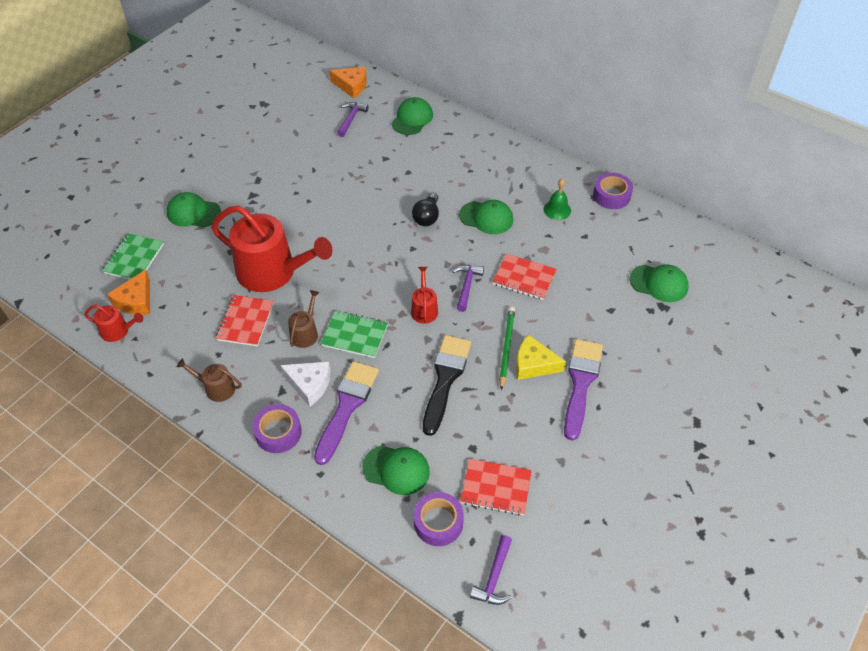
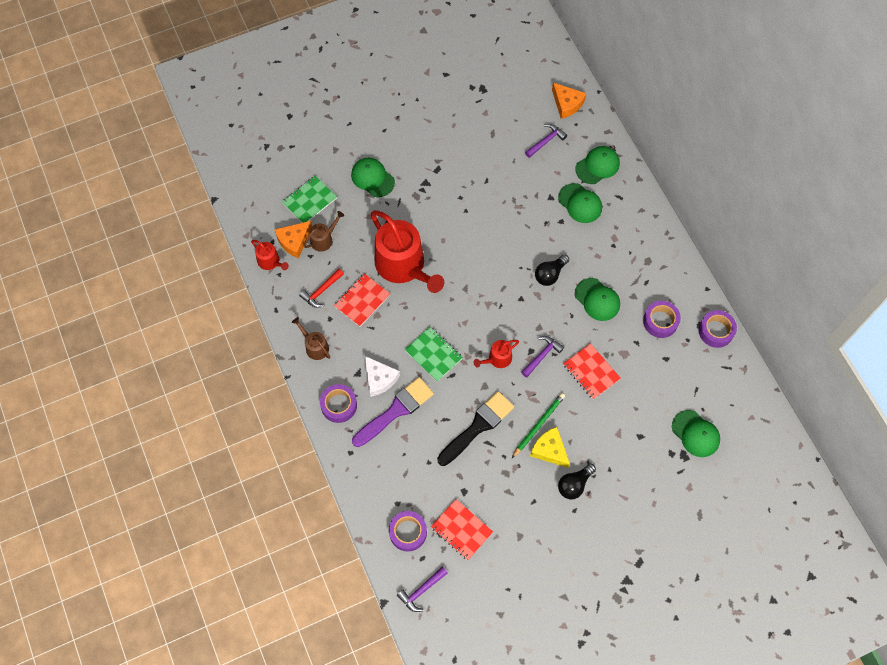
camera: 30 degrees right, 15 degrees up
(194, 333) = (321, 291): none -> red hammer
(305, 333) = (399, 333): brown watering can -> brown watering can (324, 239)
(396, 469) = (402, 478): green cap -> green cap (580, 203)
(424, 309) = (497, 359): red watering can -> red watering can turned 150 degrees counterclockwise
(557, 210) = (660, 321): green bell -> purple tape
(581, 383) = (574, 484): purple brush -> black light bulb

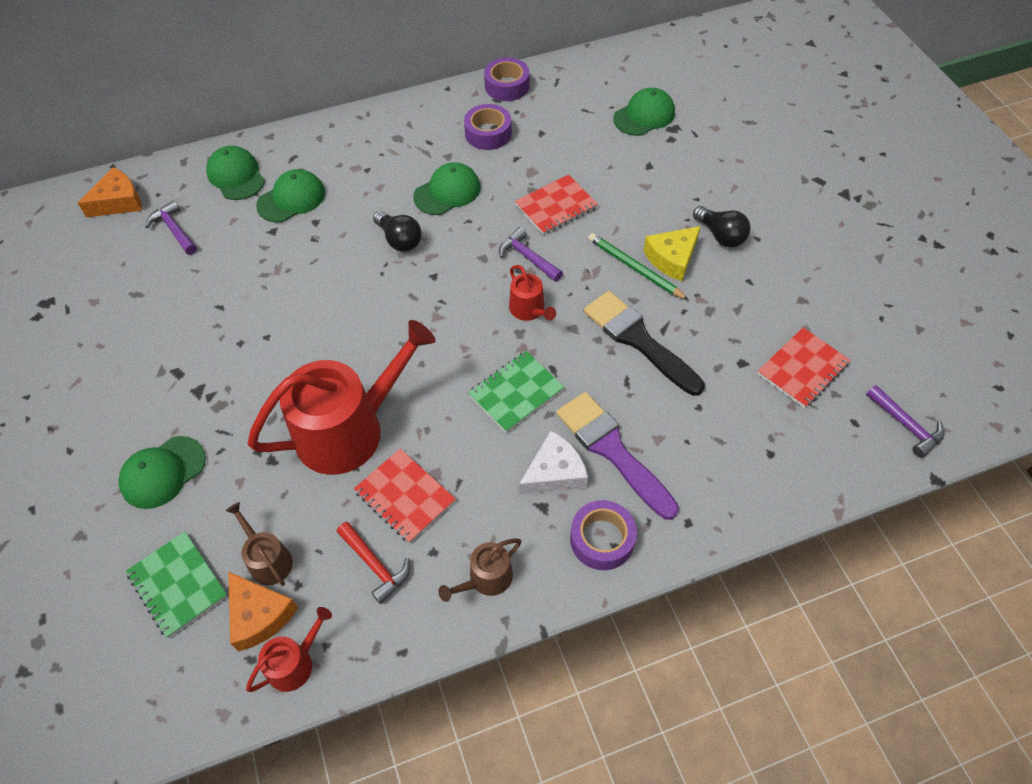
camera: 85 degrees left, 10 degrees down
(408, 532) = (816, 440): purple tape -> none

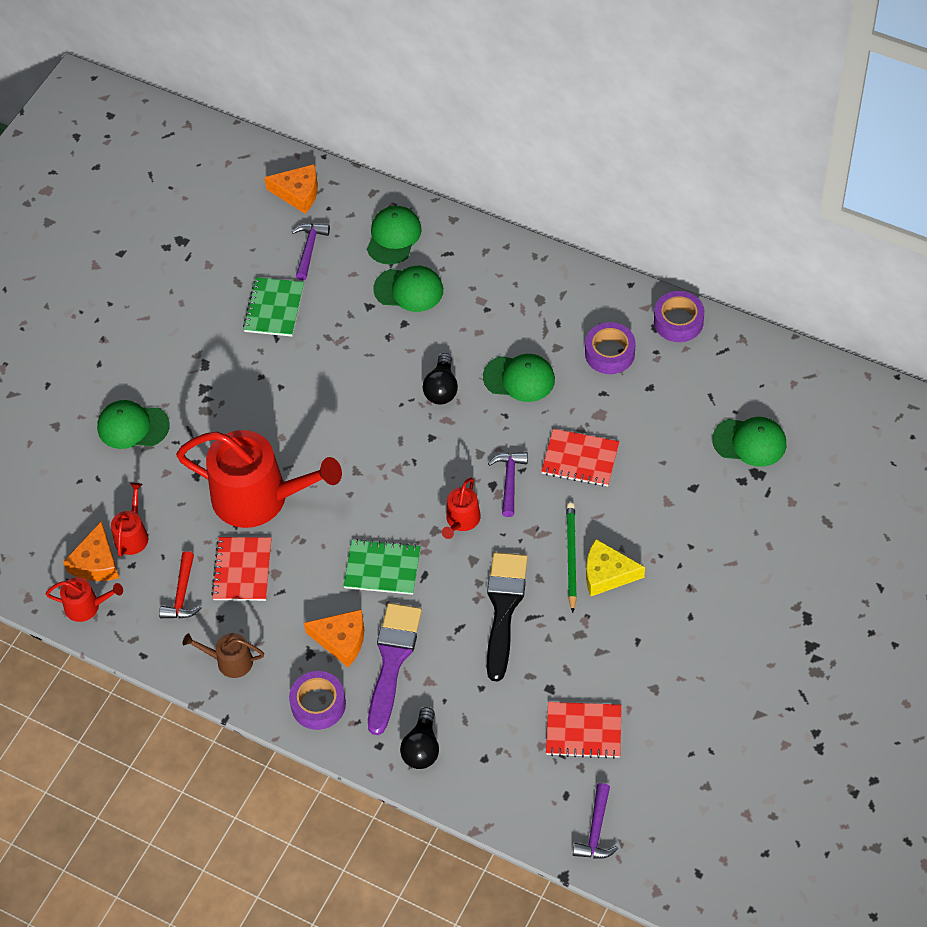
camera: 50 degrees right, 0 degrees up
(178, 585) = (75, 504): green notebook -> green notebook (274, 308)
(268, 559) = (132, 535): brown watering can -> red watering can
(554, 473) = (341, 640): white cheese -> orange cheese
(721, 235) = (666, 590): black light bulb -> black light bulb (422, 748)

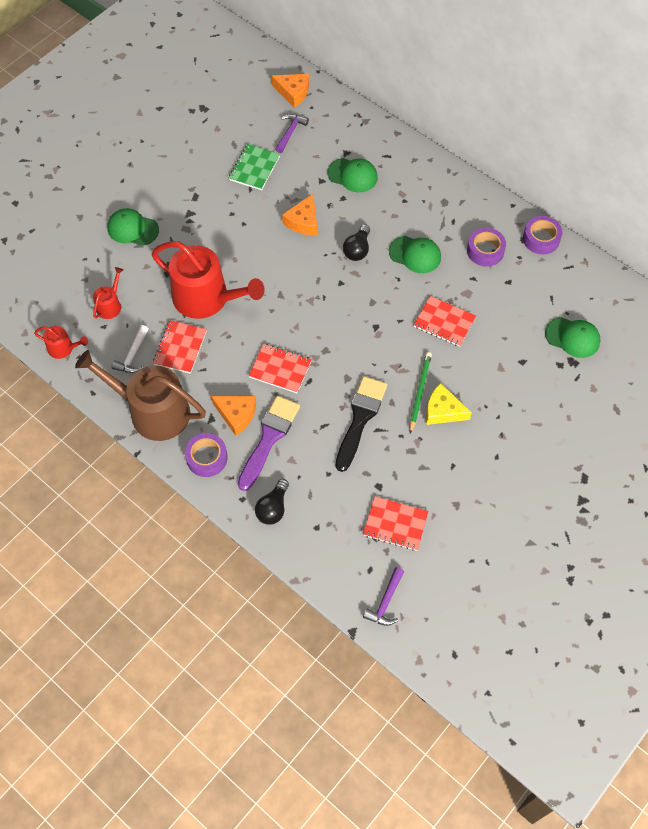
camera: 10 degrees right, 5 degrees up
(96, 562) = (79, 319): orange cheese -> orange cheese (303, 221)
(182, 594) = (132, 355): red hammer -> white hammer
(230, 661) = (152, 411): brown watering can -> brown watering can, size x2.22
(382, 568) = (280, 369): green notebook -> red notebook
(393, 237) = (352, 136): green cap -> none
(461, 520) = (346, 347): red watering can -> none
(509, 481) = (389, 326): purple hammer -> none

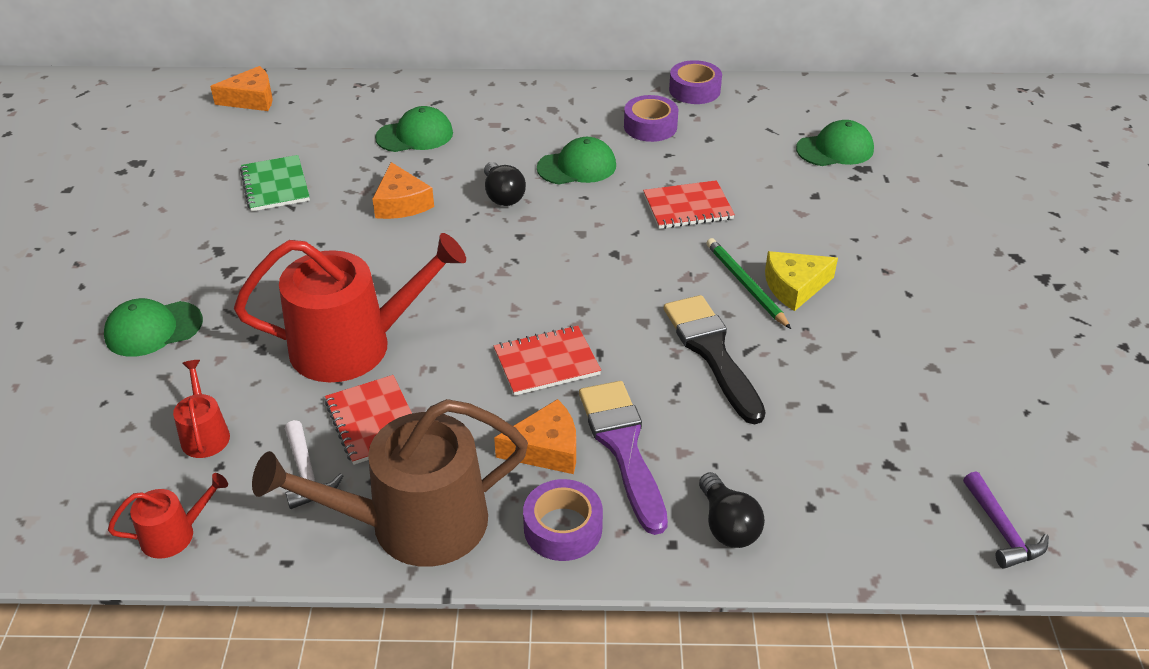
camera: 40 degrees left, 20 degrees down
(290, 132) = (288, 133): purple hammer -> none
(395, 524) = (896, 434): red notebook -> none

